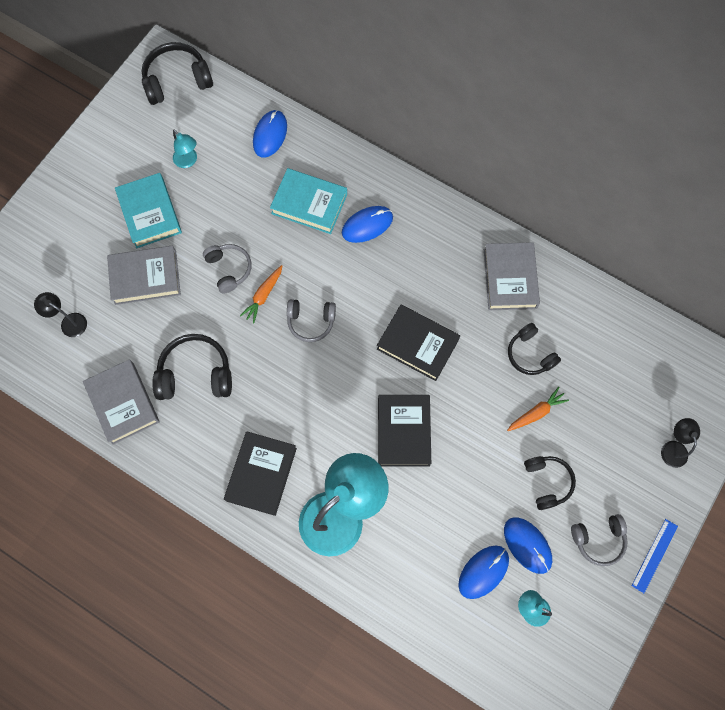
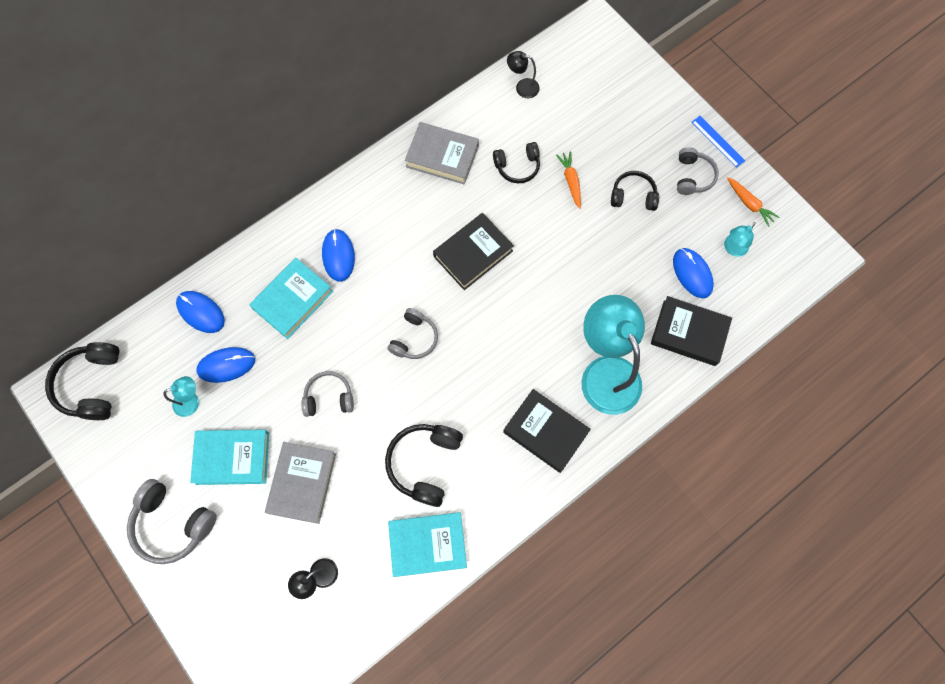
camera: 70 degrees left, 0 degrees up
(81, 190) = (173, 523): none -> grey headphones
(123, 403) = (428, 544): grey book -> turquoise book
(263, 295) = (370, 373): orange carrot -> orange carrot (749, 204)
(403, 432) = (549, 294): black book -> black book (689, 333)
(527, 545) = (680, 231): blue mouse -> blue mouse (226, 365)
(672, 448) = (636, 93): black lamp -> black lamp (522, 87)

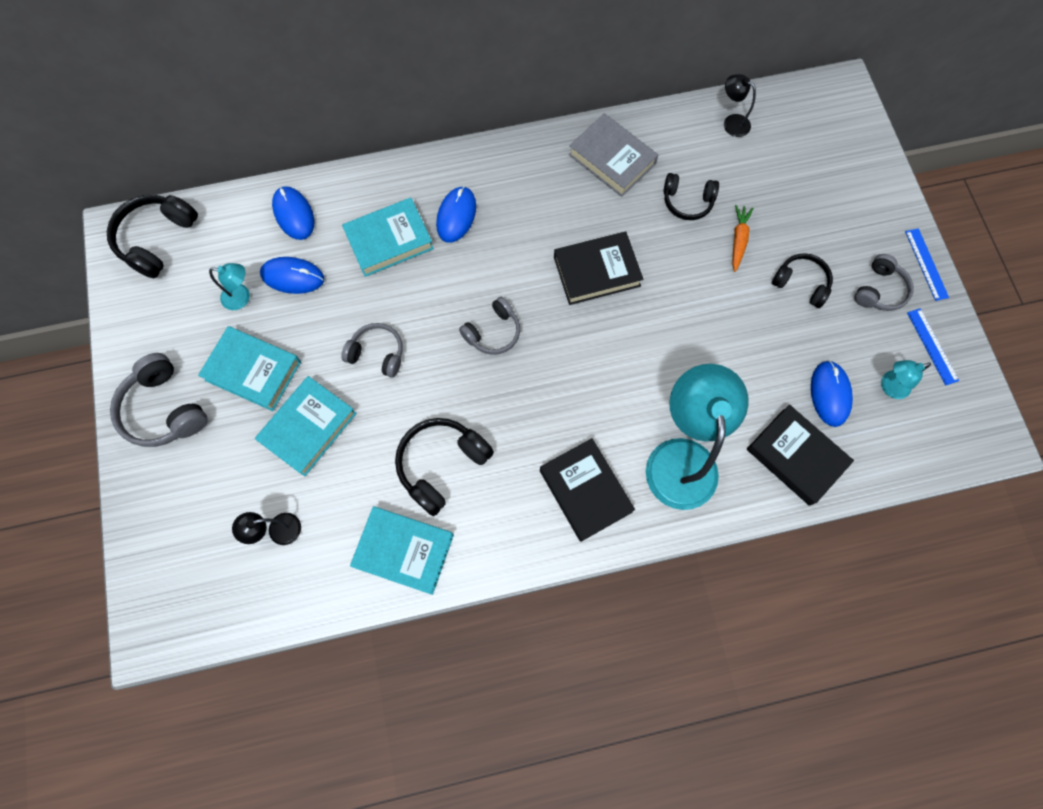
camera: 25 degrees right, 0 degrees up
(302, 483) = (308, 427): grey book -> turquoise book
(749, 204) = (932, 346): orange carrot -> blue ruler

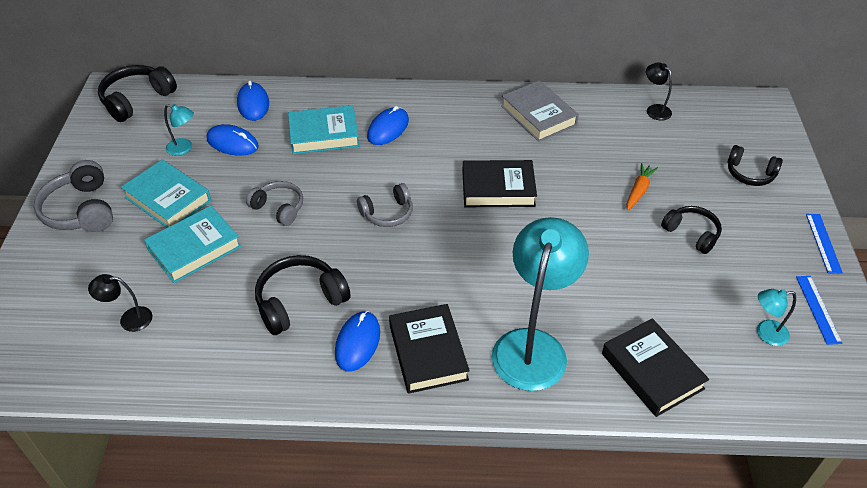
camera: 15 degrees right, 25 degrees down
(404, 550) = (235, 361): turquoise book -> none
(687, 201) = (598, 155): black headphones -> black headphones (750, 174)
(829, 394) = (700, 326): blue mouse -> blue mouse (357, 342)
(879, 290) = (770, 254): grey headphones -> none

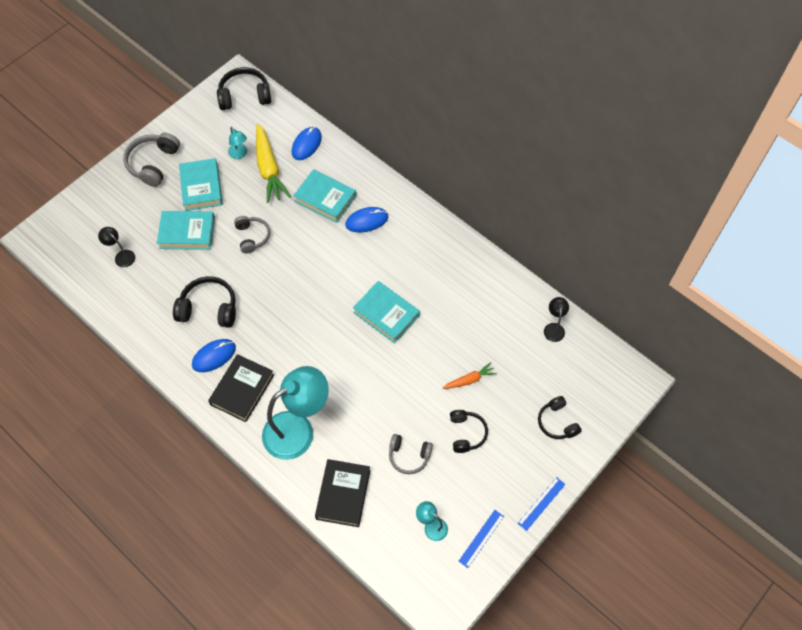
camera: 40 degrees right, 15 degrees up
(232, 143) = (269, 168): blue mouse -> yellow carrot
(387, 213) = (306, 284): grey headphones -> grey headphones (409, 456)
(498, 188) = (386, 314): black book -> turquoise book
(538, 115) = (470, 277): grey book -> none

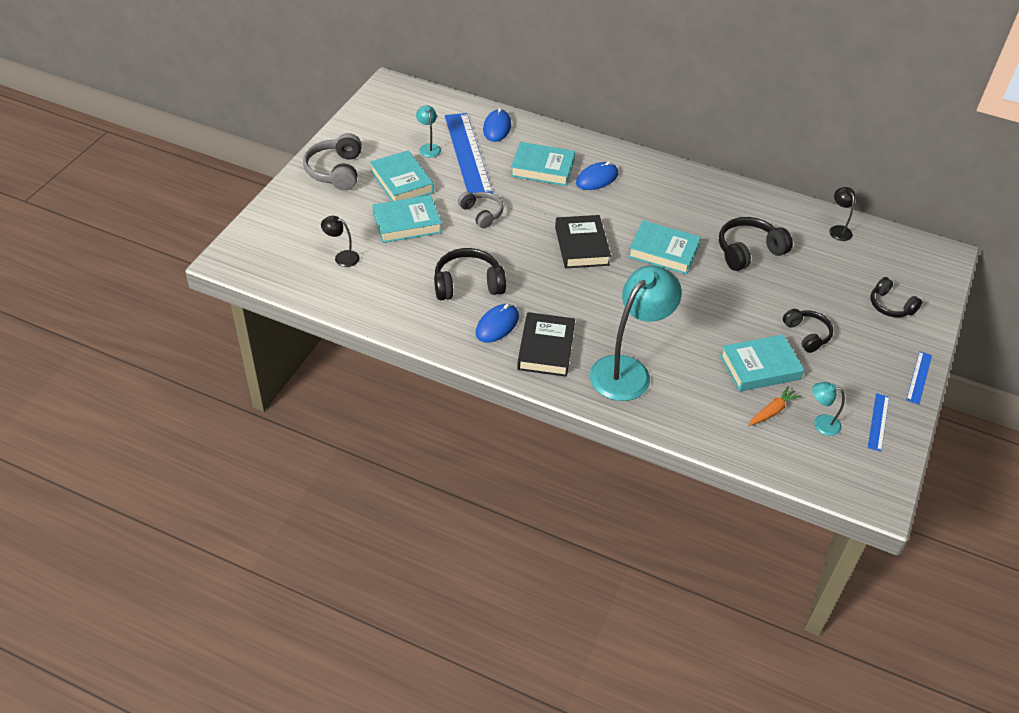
camera: 20 degrees left, 15 degrees down
(239, 154) = (428, 147): turquoise lamp -> turquoise lamp turned 150 degrees counterclockwise
(244, 96) = (407, 99): black headphones -> black headphones (748, 251)
(269, 168) = (467, 154): yellow carrot -> blue ruler
(343, 494) = (711, 417): black book -> black book (581, 246)
(409, 456) = (760, 367): grey headphones -> turquoise book
(469, 380) = (782, 289): orange carrot -> orange carrot (772, 411)

